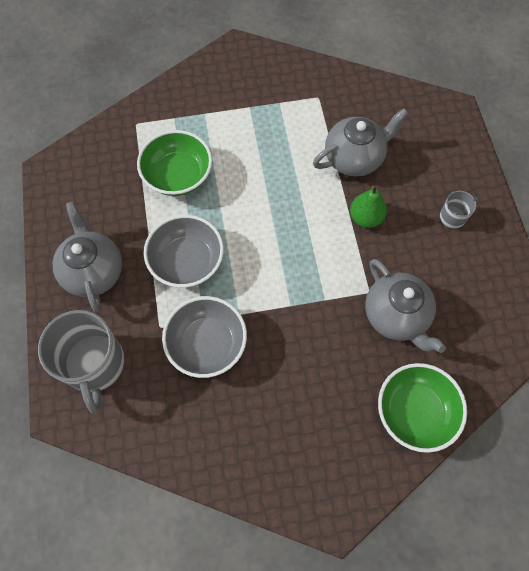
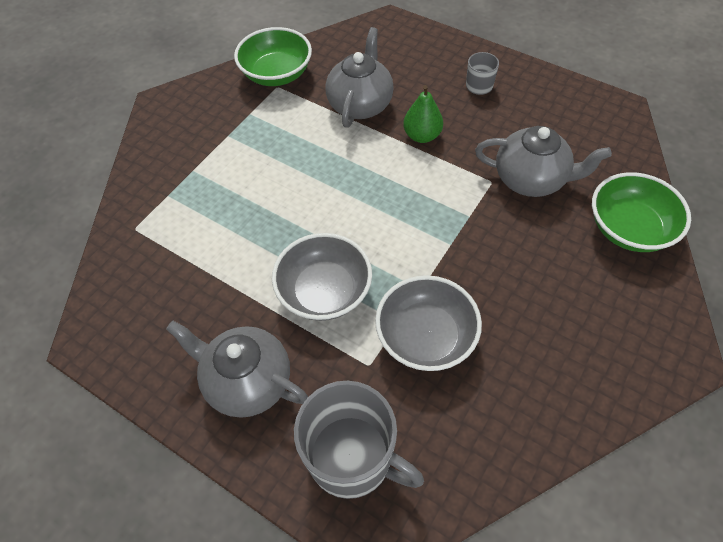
camera: 45 degrees left, 10 degrees down
(178, 175) = (229, 235): green bowl -> green bowl (277, 74)

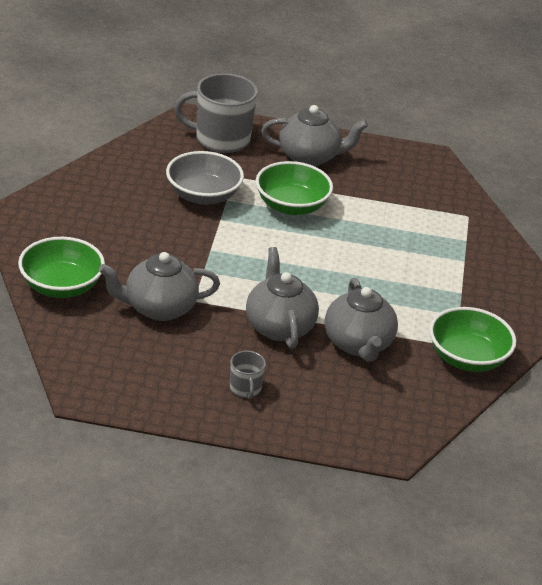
camera: 150 degrees right, 20 degrees down
(324, 291) = (291, 206): grey bowl -> green bowl
(422, 136) = (279, 326): green pear -> grey teapot

